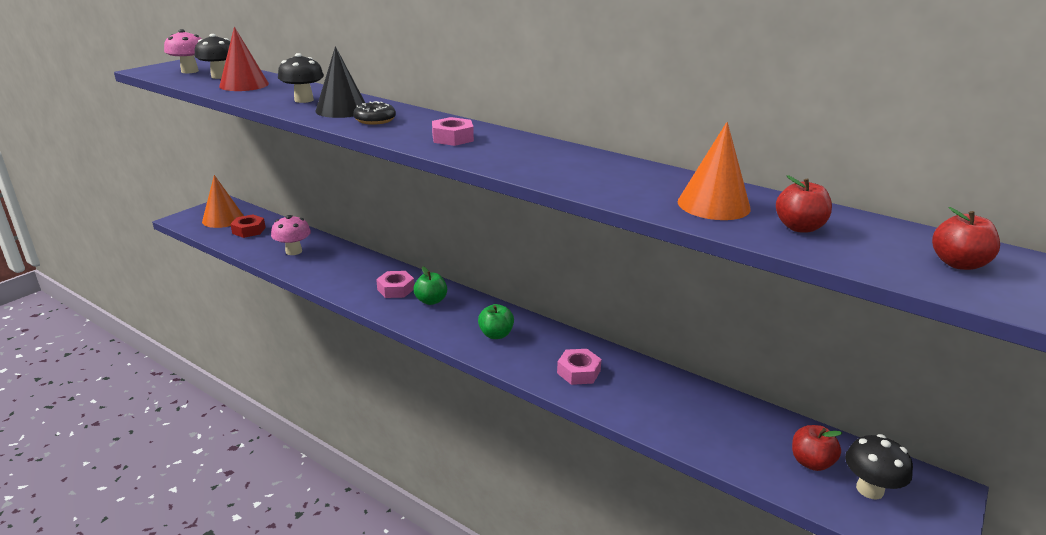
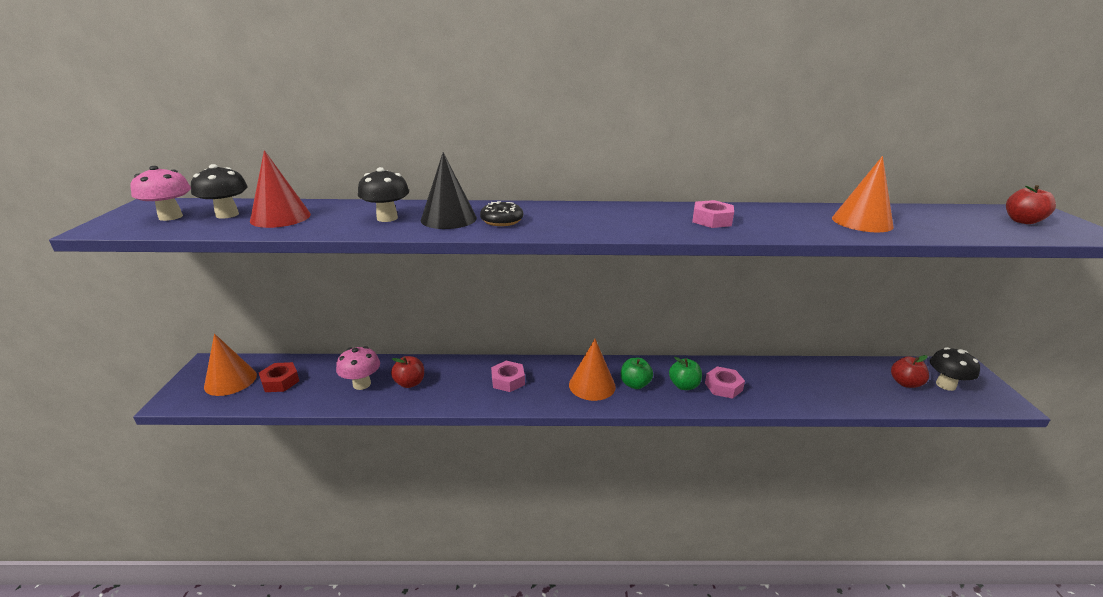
camera: 35 degrees left, 0 degrees up
(431, 301) = (550, 378): green apple -> green apple (684, 385)
(452, 138) = (601, 220): pink nut -> pink nut (711, 220)
(457, 320) = (592, 385): none -> orange cone
(799, 227) = (928, 223): red apple -> red apple (410, 383)

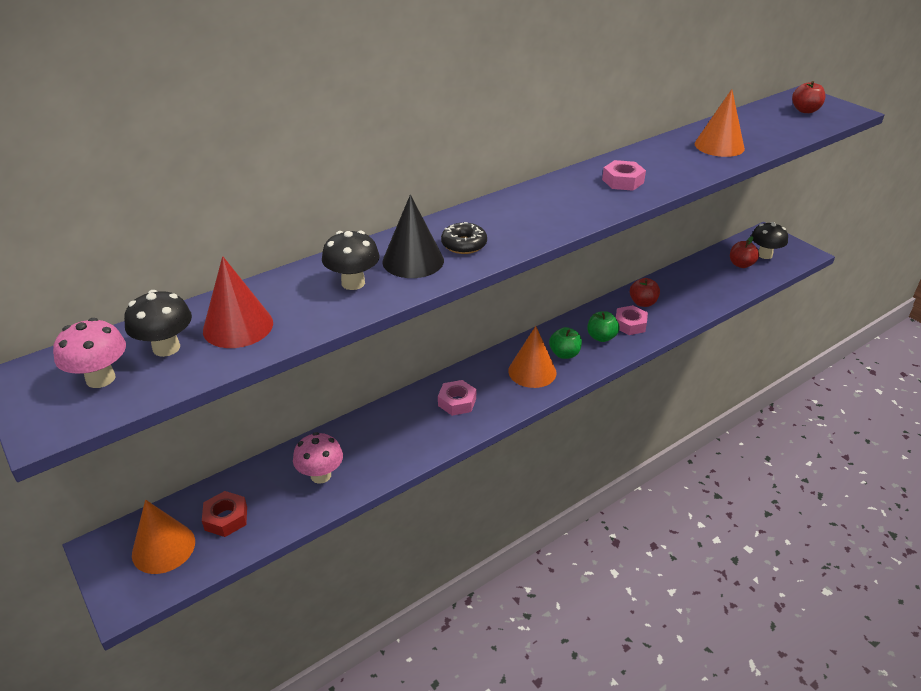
camera: 35 degrees left, 10 degrees up
(410, 383) = (368, 450): red apple -> red apple (643, 303)

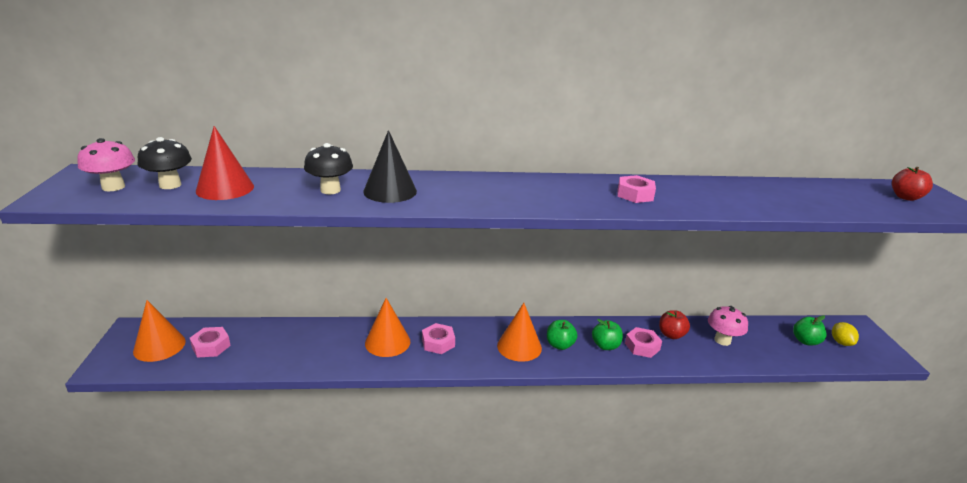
camera: 30 degrees right, 10 degrees down
(226, 518) = (211, 346): red nut -> pink nut
(321, 475) = (294, 348): pink mushroom -> pink mushroom (722, 340)
(464, 245) = (441, 194): black donut -> none
(719, 146) = (768, 197): orange cone -> orange cone (387, 342)
(741, 264) = (805, 341): red apple -> green apple
(764, 255) = (841, 342): black mushroom -> yellow lemon

